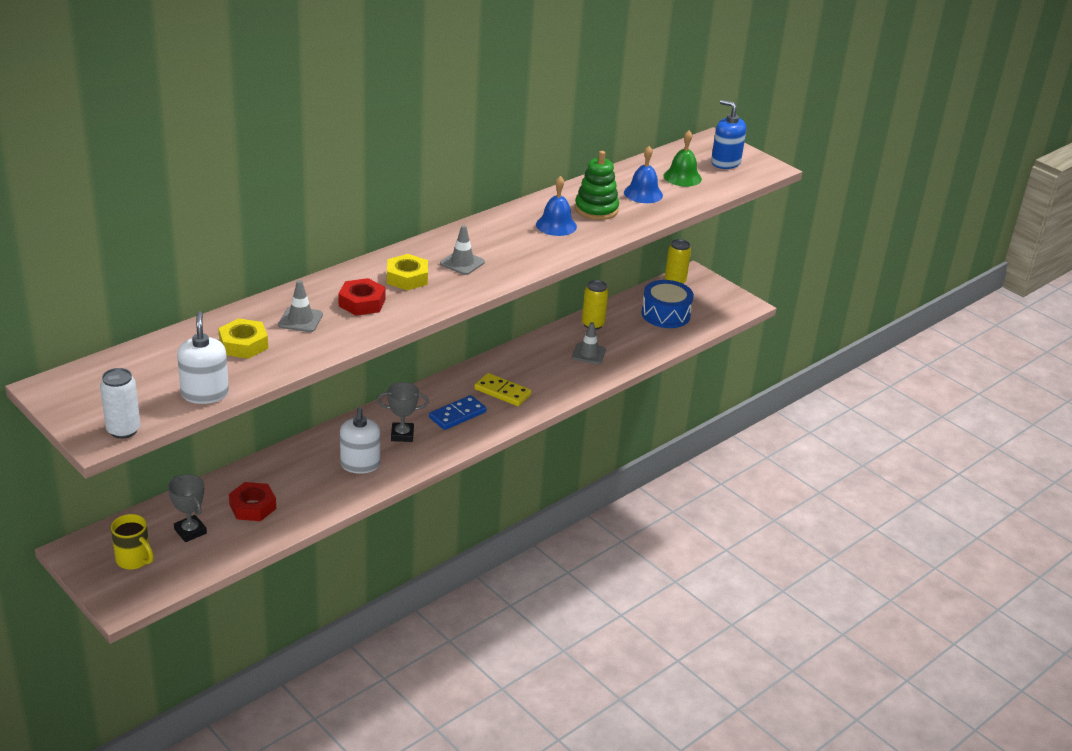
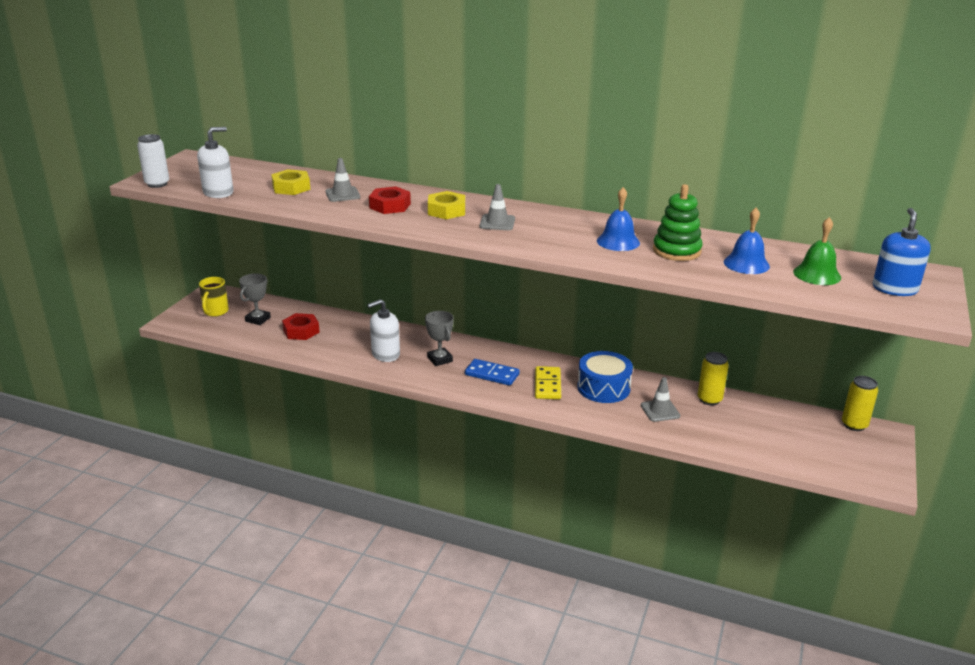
camera: 65 degrees right, 5 degrees down
(665, 314) = (788, 435): blue drum -> blue drum (603, 388)

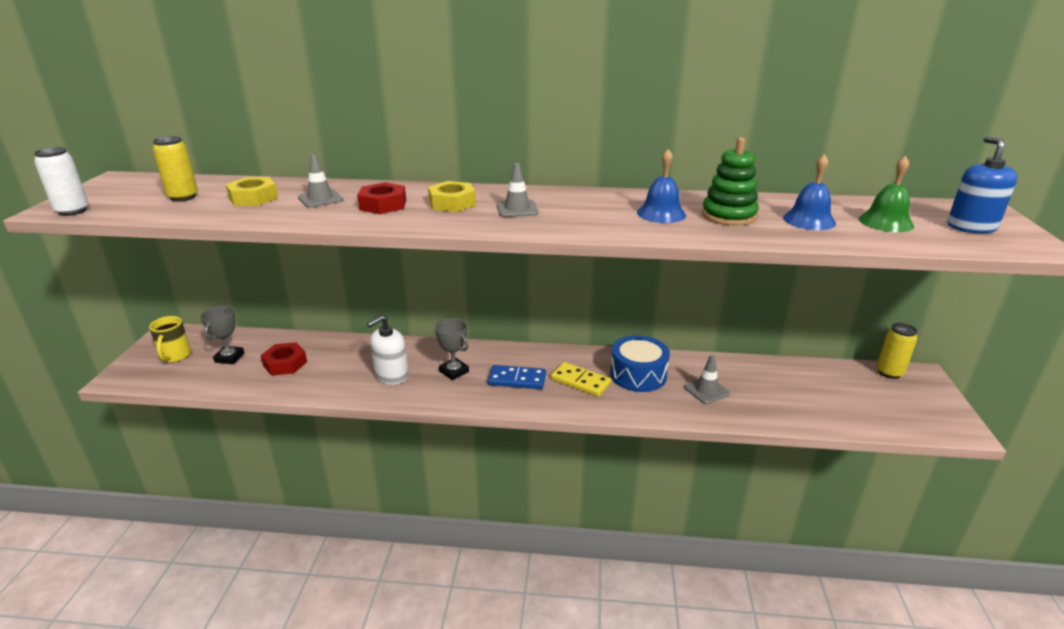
camera: 15 degrees left, 0 degrees up
(218, 192) = (159, 212): white soap dispenser -> none
(547, 385) = (580, 381): yellow domino -> yellow domino turned 45 degrees counterclockwise
(709, 399) = (745, 369): yellow can -> yellow can (183, 197)

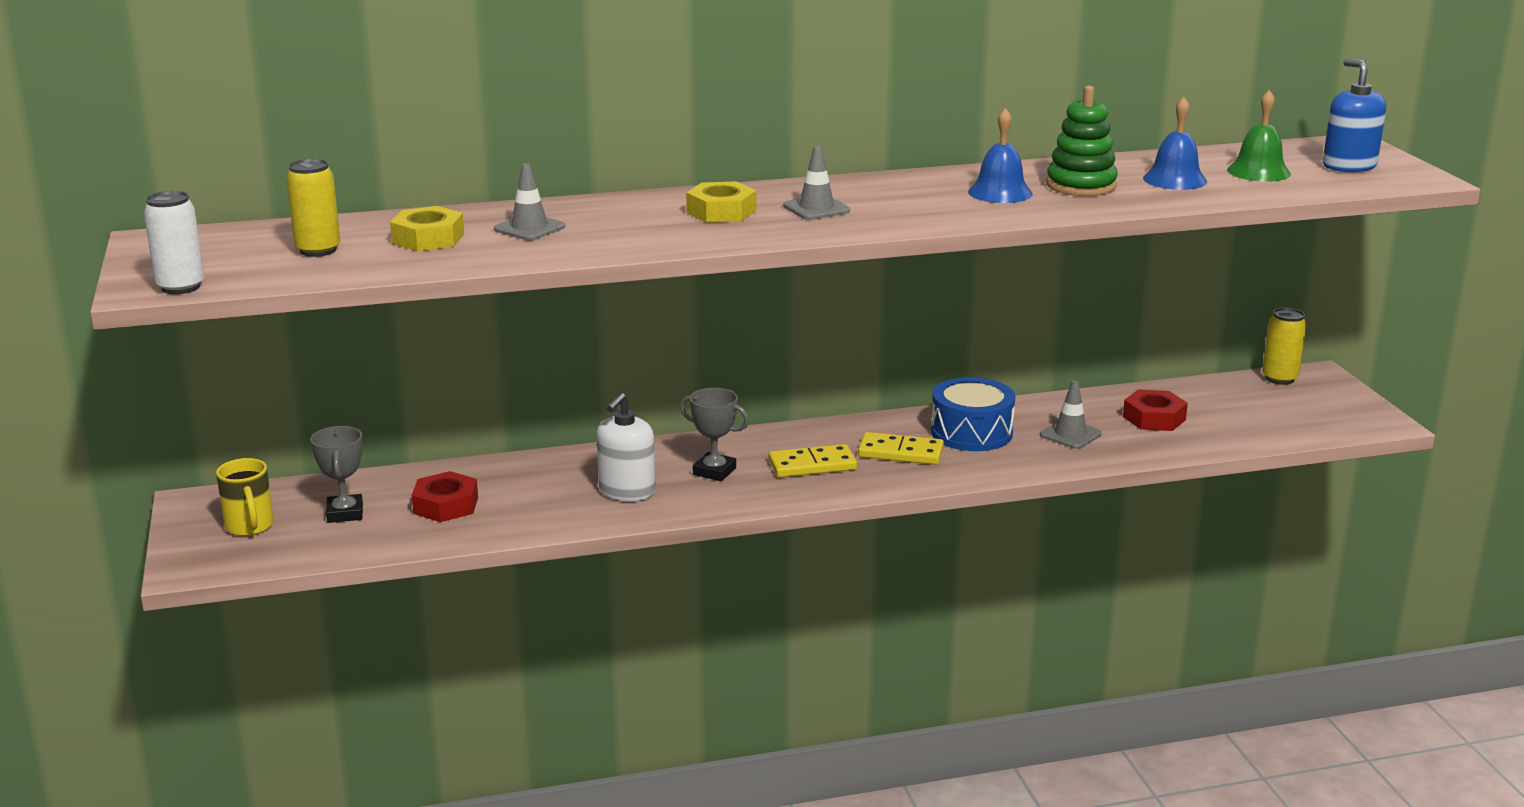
camera: 20 degrees left, 5 degrees down
(383, 205) = (630, 225): red nut -> red nut (1154, 418)
(517, 379) = (812, 465): blue domino -> yellow domino

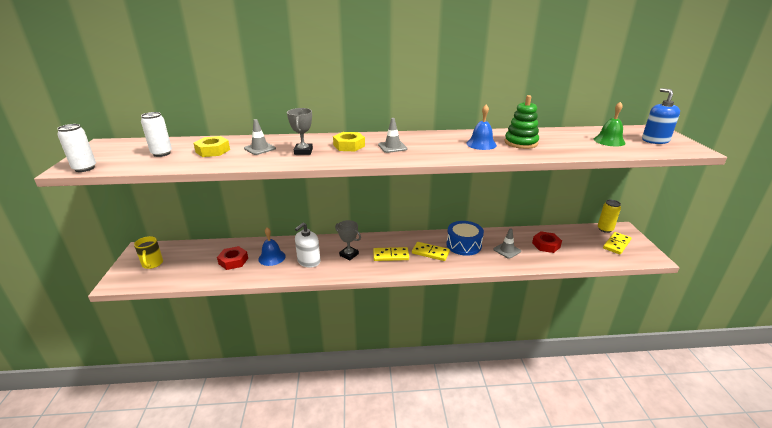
camera: 10 degrees right, 5 degrees up
(318, 250) = (162, 153): yellow can -> white can
(345, 513) = (192, 261): grey trophy -> grey trophy (303, 151)
(1174, 179) = (567, 142): blue bell -> blue bell (272, 257)
(1306, 405) = (616, 244): none -> yellow domino

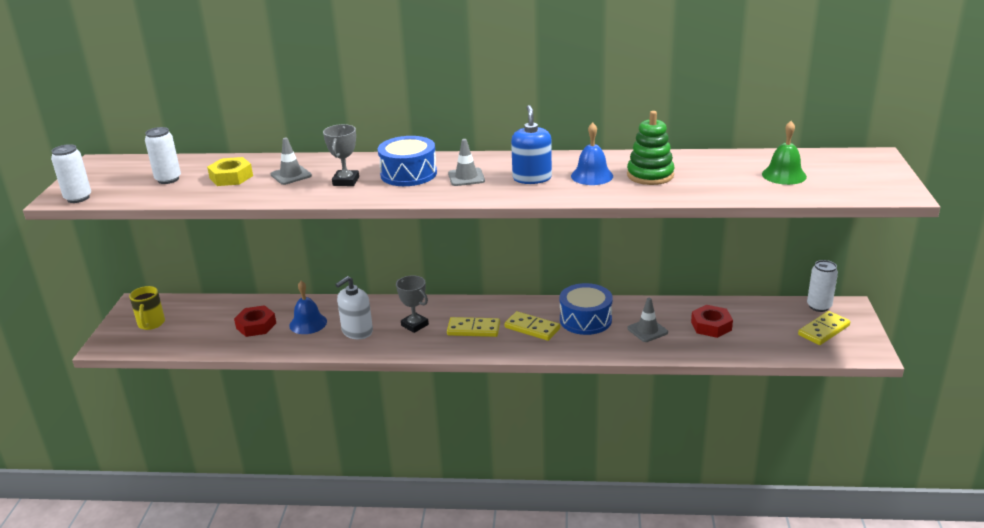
camera: 10 degrees right, 0 degrees up
(349, 146) = (408, 174): yellow nut -> blue drum
(605, 229) = (819, 306): yellow can -> white can
(655, 140) = (855, 176): blue soap dispenser -> blue soap dispenser (532, 178)

